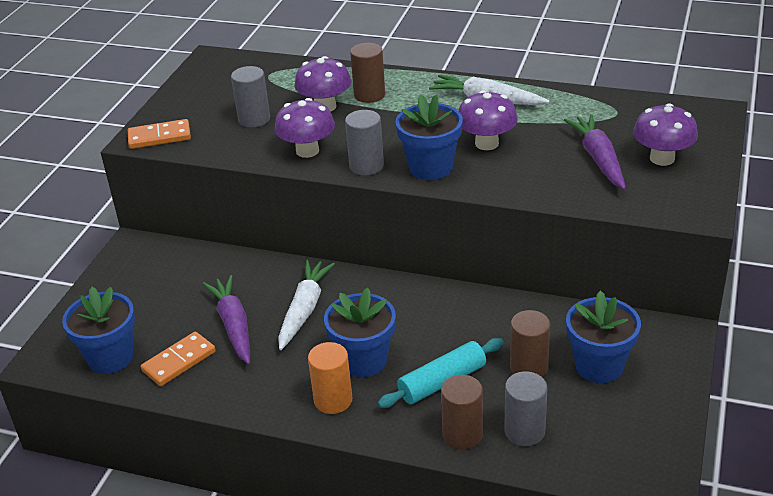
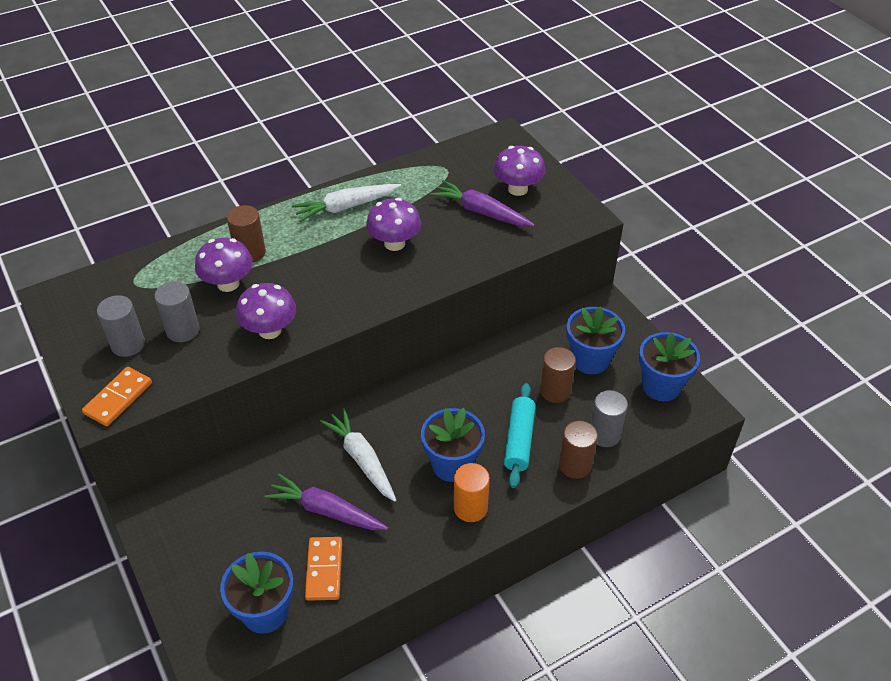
camera: 50 degrees left, 10 degrees up
(366, 166) = (334, 314): grey cylinder -> grey cylinder (128, 344)
(430, 167) = (382, 286): blue flower pot -> blue flower pot (661, 386)

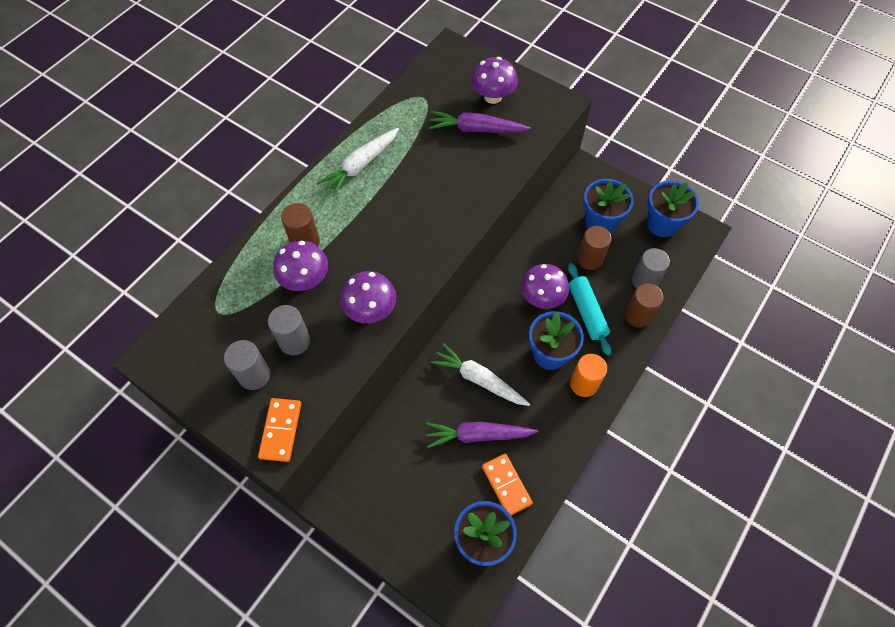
camera: 25 degrees left, 15 degrees up
(394, 243) = (424, 186): purple mushroom -> purple mushroom (542, 298)

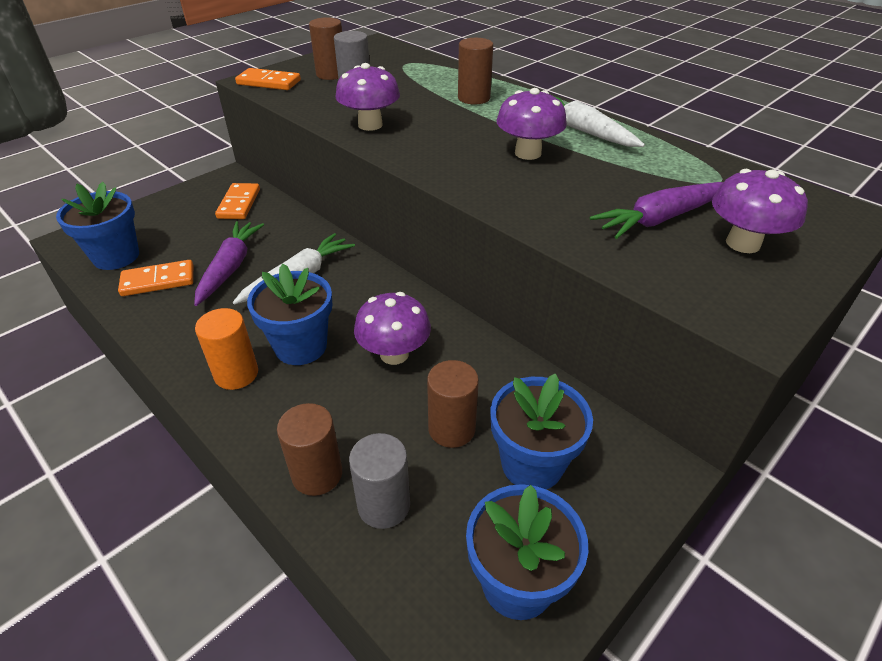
camera: 100 degrees right, 20 degrees down
(254, 375) = (331, 74): grey cylinder -> brown cylinder
(305, 280) = (425, 97): purple mushroom -> purple mushroom (528, 153)
(382, 469) = (239, 204): none -> orange domino
(476, 129) = (660, 219): purple carrot -> purple carrot turned 135 degrees counterclockwise
(587, 312) = (351, 403): turquoise rolling pin -> none

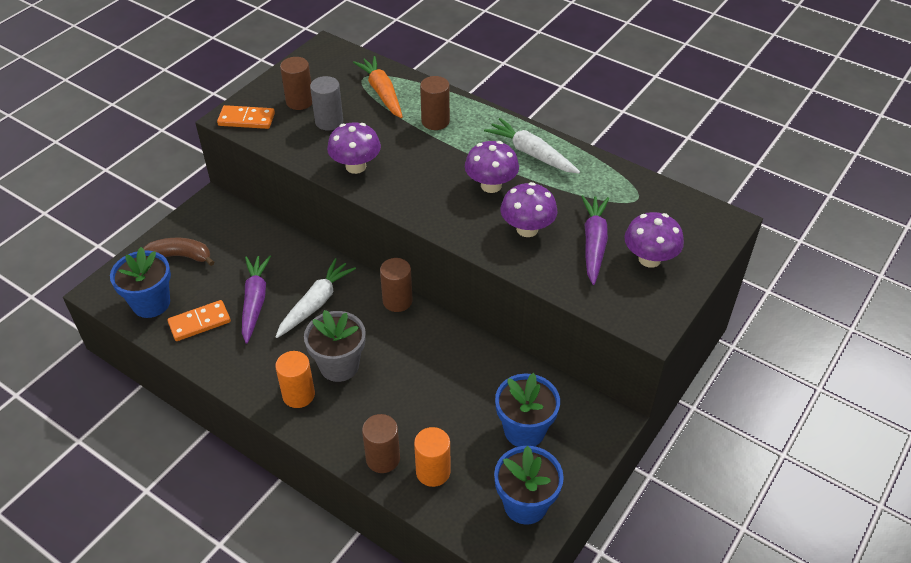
camera: 10 degrees left, 5 degrees up
(171, 218) = (180, 256): none -> brown banana
(239, 204) = (235, 232): orange domino -> none
(301, 346) = (339, 365): blue flower pot -> grey flower pot
(384, 505) = (433, 472): grey cylinder -> orange cylinder
(394, 354) = (412, 362): purple mushroom -> purple mushroom (527, 229)
(421, 74) = (382, 92): none -> orange carrot
(451, 429) = (466, 414): brown cylinder -> brown cylinder (397, 301)
(660, 219) = (594, 243): purple carrot -> purple carrot turned 135 degrees clockwise

